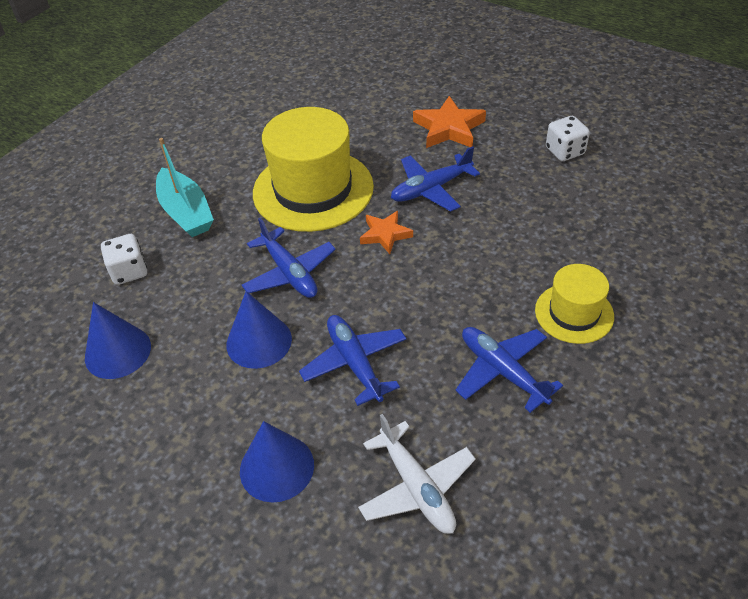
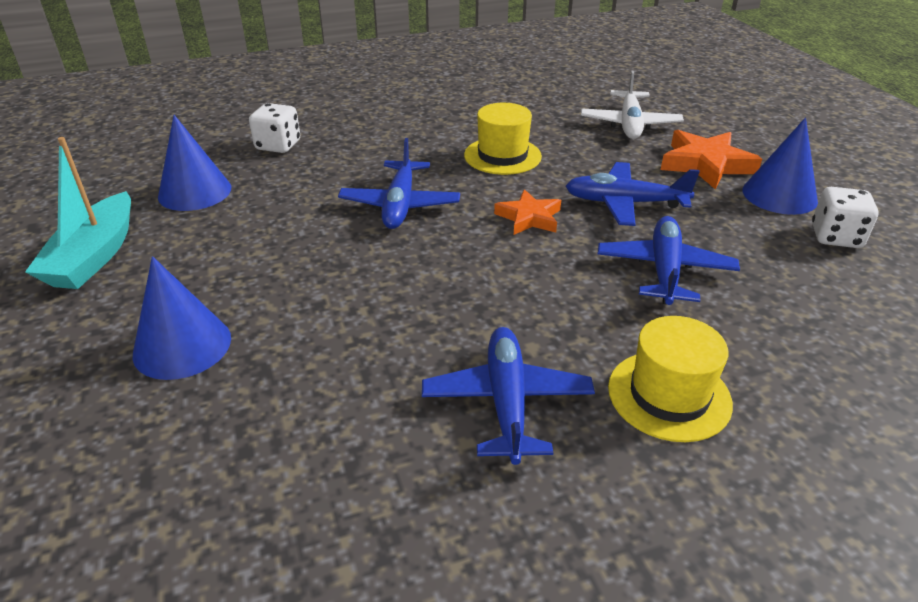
camera: 35 degrees right, 10 degrees down
(186, 212) = (373, 127): turquoise boat -> turquoise boat (94, 256)
(259, 341) = (305, 241): blue cone -> blue cone (779, 195)
(313, 190) = (502, 156): yellow hat -> yellow hat, size x0.54
(355, 363) = (363, 304): blue plane -> blue plane (664, 270)
(416, 487) = (274, 452): white plane -> white plane (629, 124)

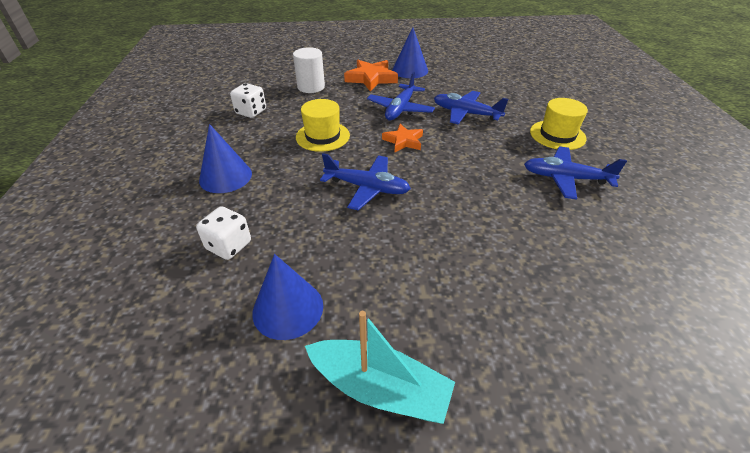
camera: 75 degrees left, 5 degrees up
(182, 346) = (520, 312): blue cone -> blue cone (225, 176)
(629, 124) = (311, 87): white plane -> white cylinder
(836, 237) = (449, 69): white dice -> white dice (251, 112)

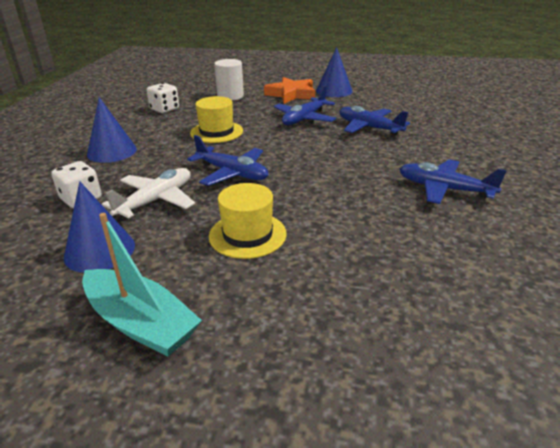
camera: 15 degrees right, 10 degrees down
(310, 234) = (156, 200): none -> white plane
(403, 141) = (291, 143): orange star -> none
(557, 135) = (458, 153): yellow hat -> yellow hat (247, 235)

